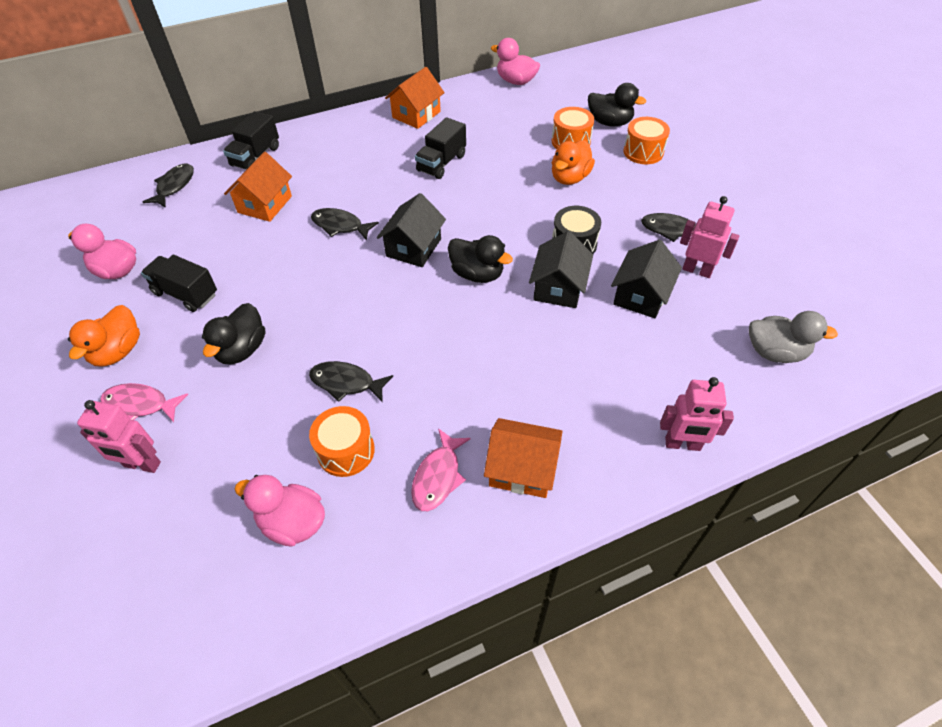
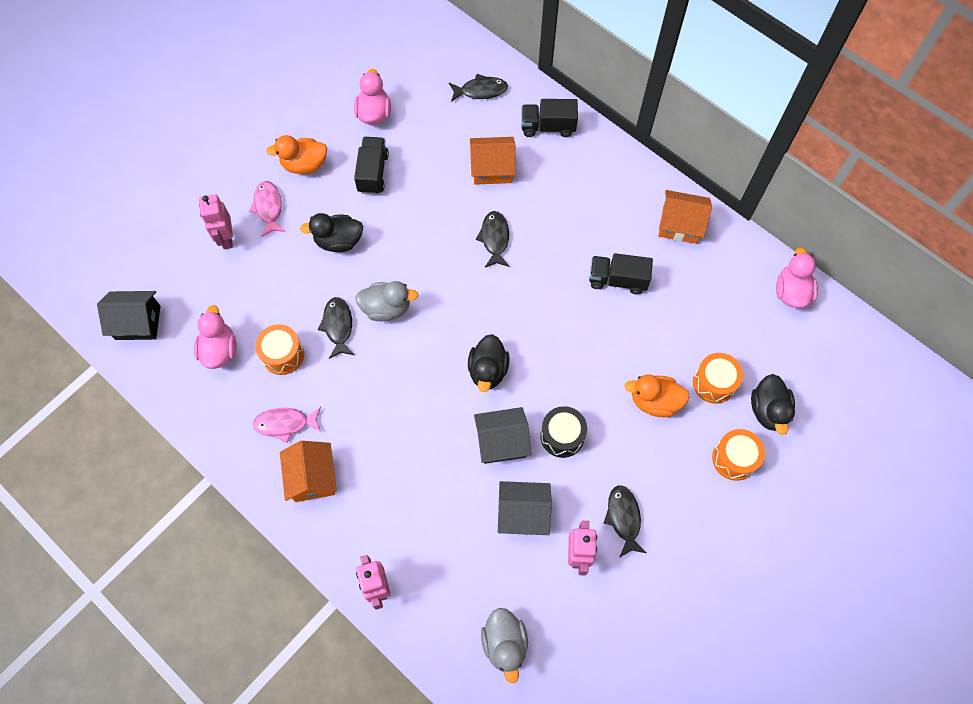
camera: 65 degrees right, 15 degrees up
(355, 332) = (386, 308): none -> grey duck
(413, 247) = (496, 307): black house -> black house (138, 322)

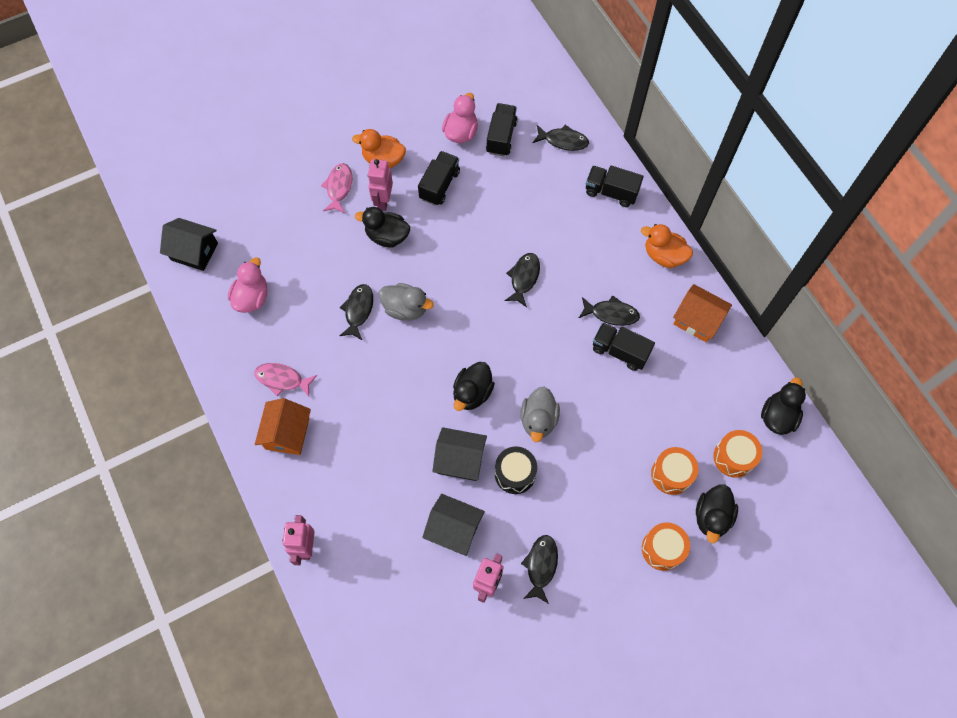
camera: 20 degrees right, 0 degrees up
(226, 238) = (293, 203): pink robot -> pink robot (383, 201)
(283, 355) = (302, 319): orange drum -> orange drum (733, 457)
(417, 105) = (501, 137): none -> black truck
(492, 169) = (546, 214): orange house -> none
(505, 644) = (394, 636): grey duck -> grey duck (538, 420)
(594, 246) = (611, 314): none -> black fish
(654, 401) = (610, 472): orange duck -> orange duck (664, 256)
(791, 292) = (778, 416): pink duck -> black duck

